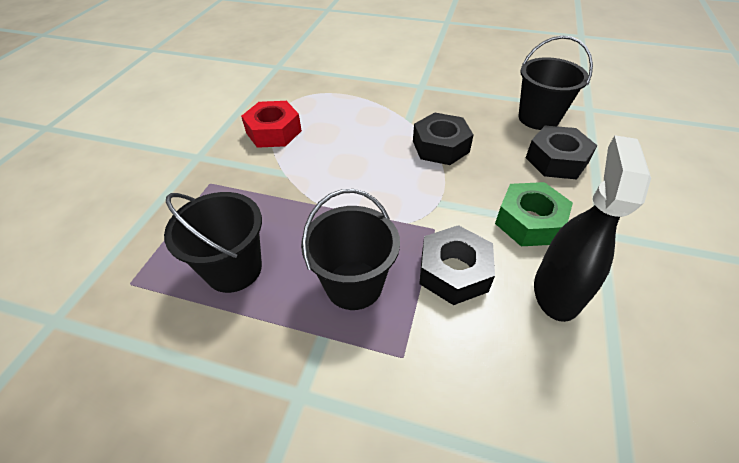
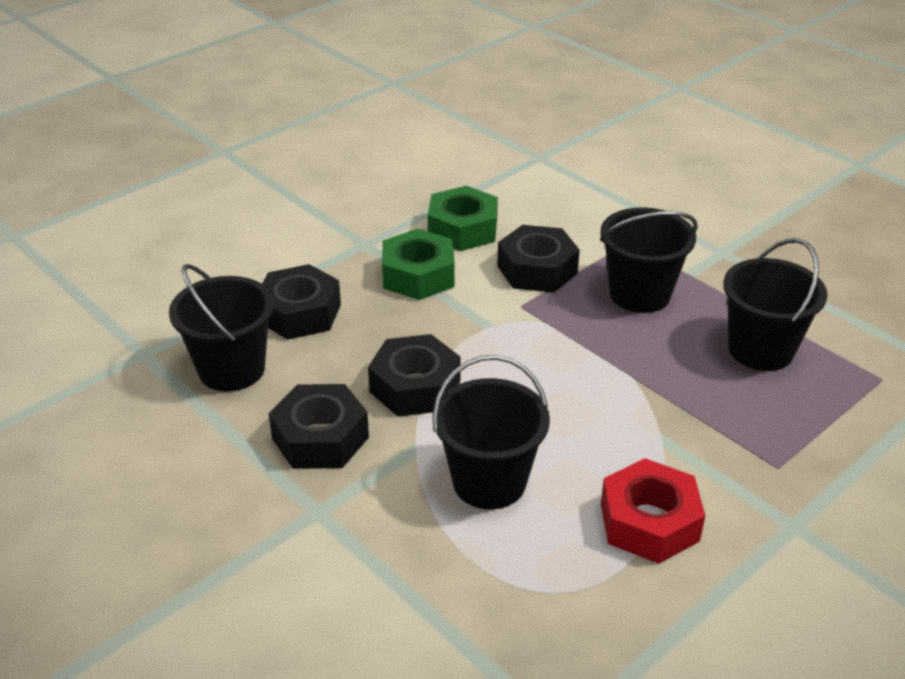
camera: 150 degrees left, 10 degrees down
(360, 120) = (489, 481): none -> black bucket
(455, 108) = (320, 438): none -> black nut
(557, 291) = (463, 229): black spray bottle -> green nut

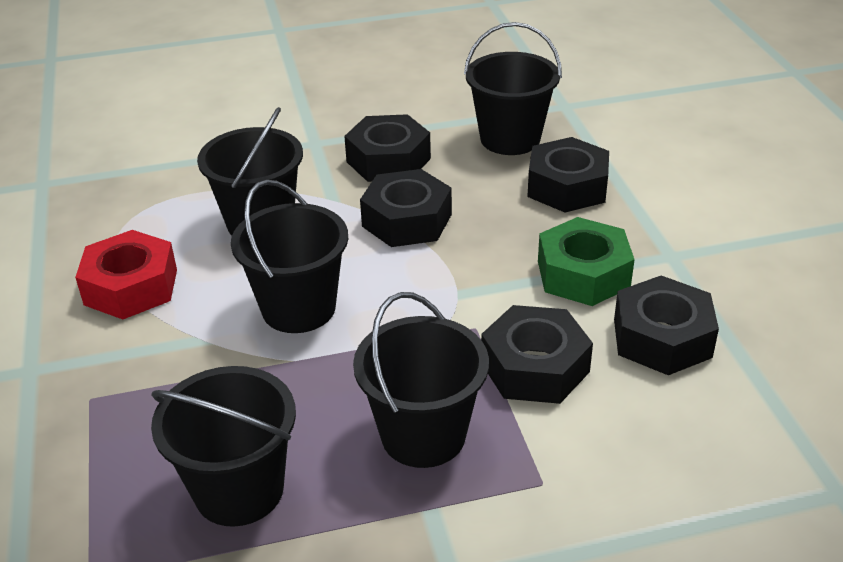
camera: 120 degrees right, 0 degrees up
(463, 229) = (662, 338): green nut -> black nut
(579, 401) = (298, 308): none -> black bucket

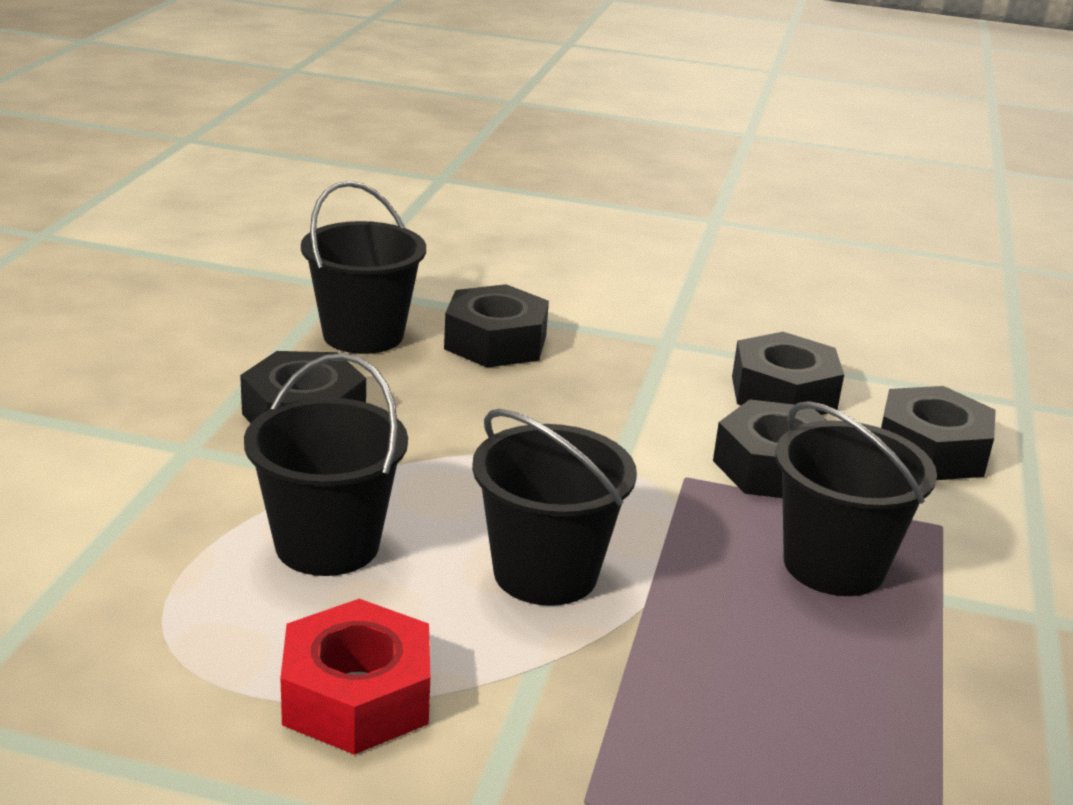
camera: 65 degrees left, 10 degrees down
(239, 490) = (848, 716): black bucket -> none
(407, 220) = (447, 447): black nut -> black nut (931, 450)
(583, 274) = (652, 390): green nut -> none

